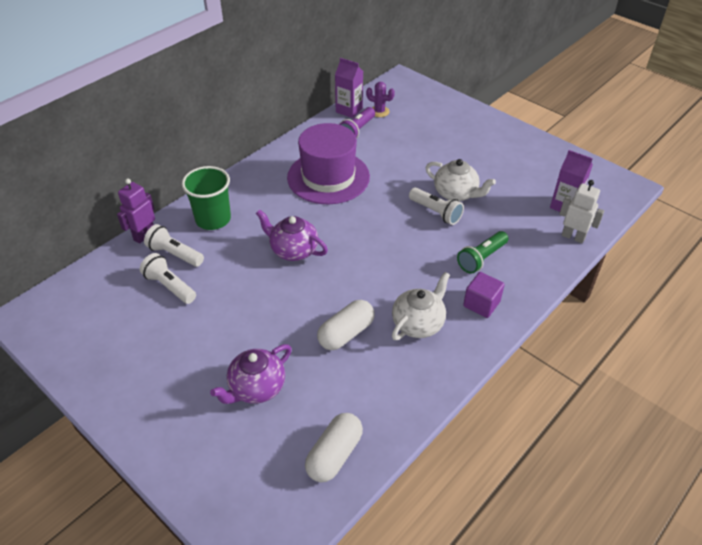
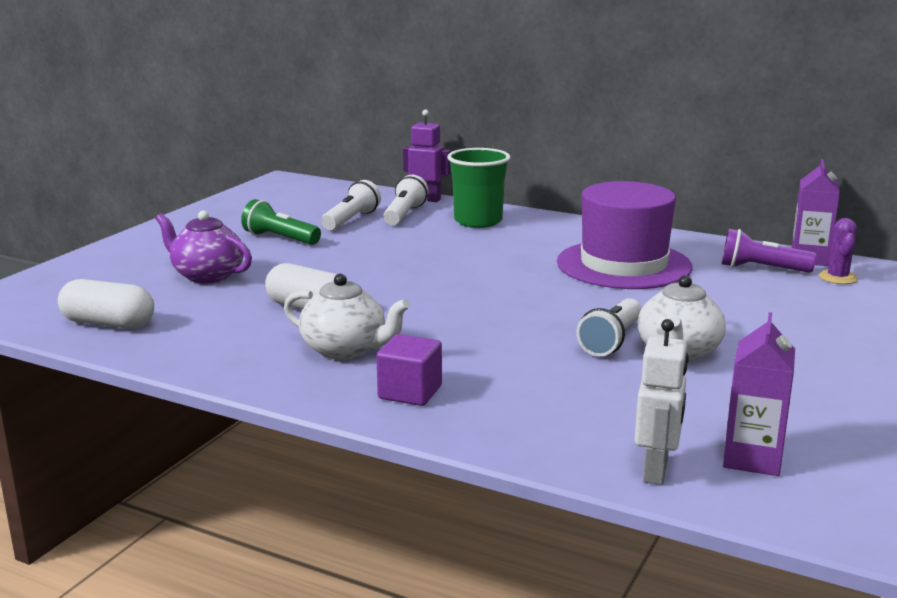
camera: 75 degrees right, 25 degrees down
(293, 250) = (450, 264): purple teapot -> none
(481, 258) = (522, 385): green flashlight -> green flashlight (280, 238)

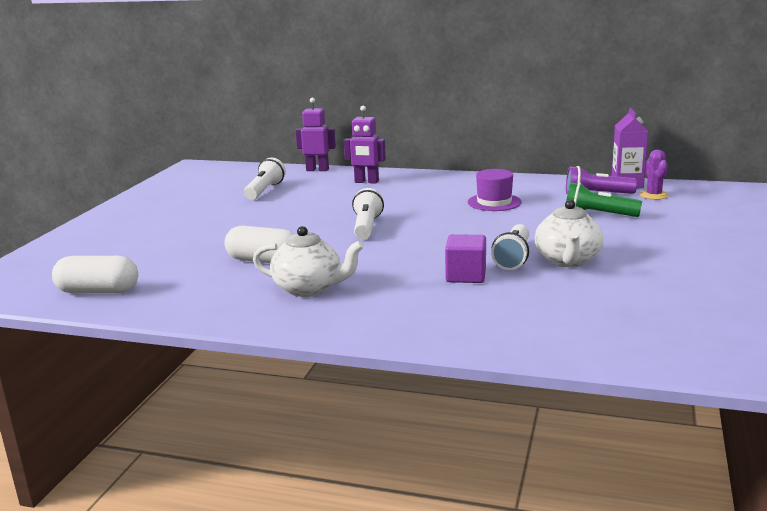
camera: 10 degrees left, 0 degrees up
(207, 276) = (165, 245): purple teapot -> none
(280, 238) = (213, 210): green flashlight -> green flashlight (598, 215)
(404, 215) = (306, 182): white flashlight -> white flashlight (367, 227)
(410, 392) = (377, 314): purple cube -> purple cube (466, 276)
(478, 221) = (366, 182): green cup -> purple robot
(624, 265) = (494, 202): purple hat -> purple hat, size x0.51
(656, 471) = (596, 348): white robot -> none
(752, 458) = (661, 330): purple carton -> none

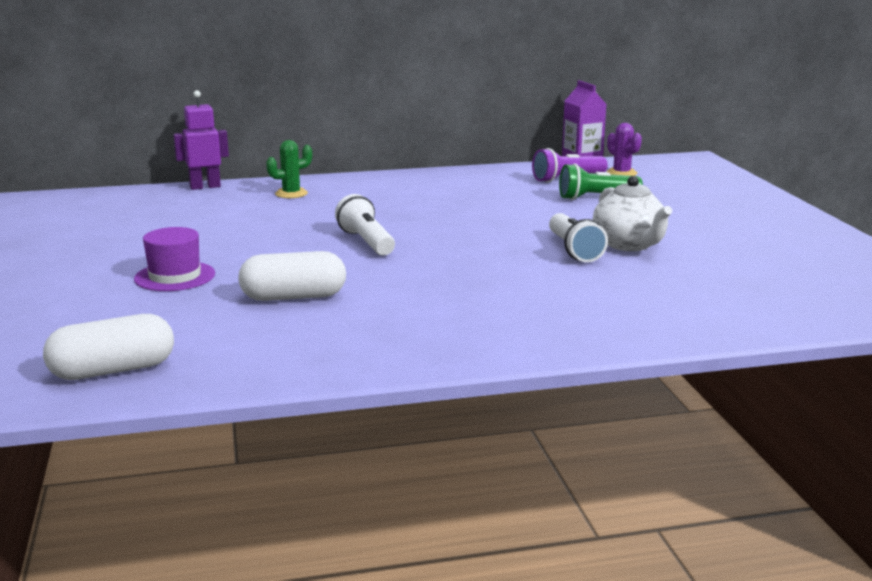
camera: 30 degrees left, 0 degrees up
(265, 191) = (169, 218): white flashlight -> none
(309, 288) = (398, 317): white teapot -> none
(366, 182) = (291, 194): purple robot -> green cactus
(466, 276) = (551, 275): purple cube -> none
(494, 202) = (473, 198): purple hat -> purple hat (175, 276)

